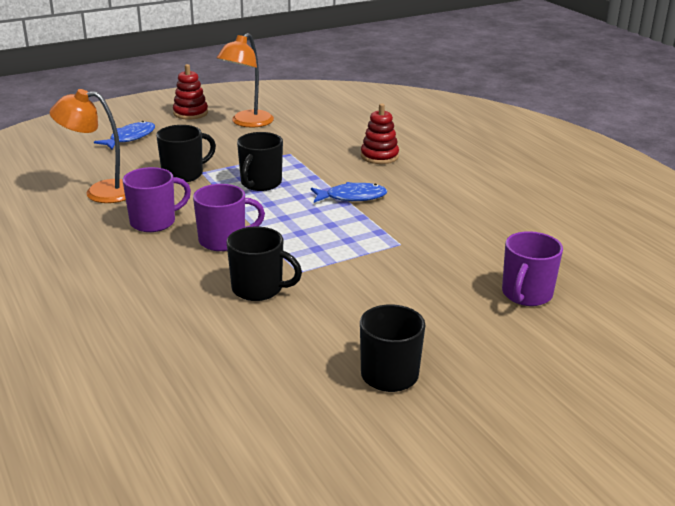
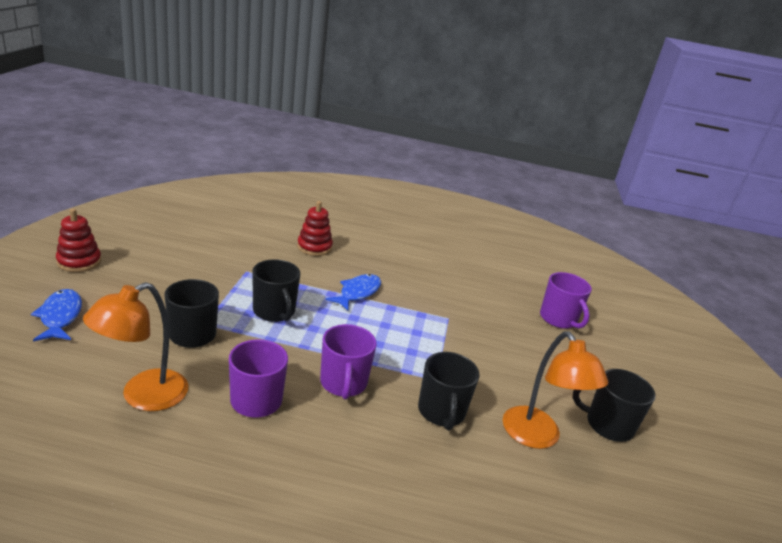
camera: 55 degrees left, 0 degrees up
(224, 240) = (343, 383): purple mug -> purple mug turned 150 degrees clockwise
(247, 123) = (156, 253): orange lamp -> orange lamp (537, 437)
(259, 289) = (441, 412): black mug -> black mug turned 120 degrees clockwise

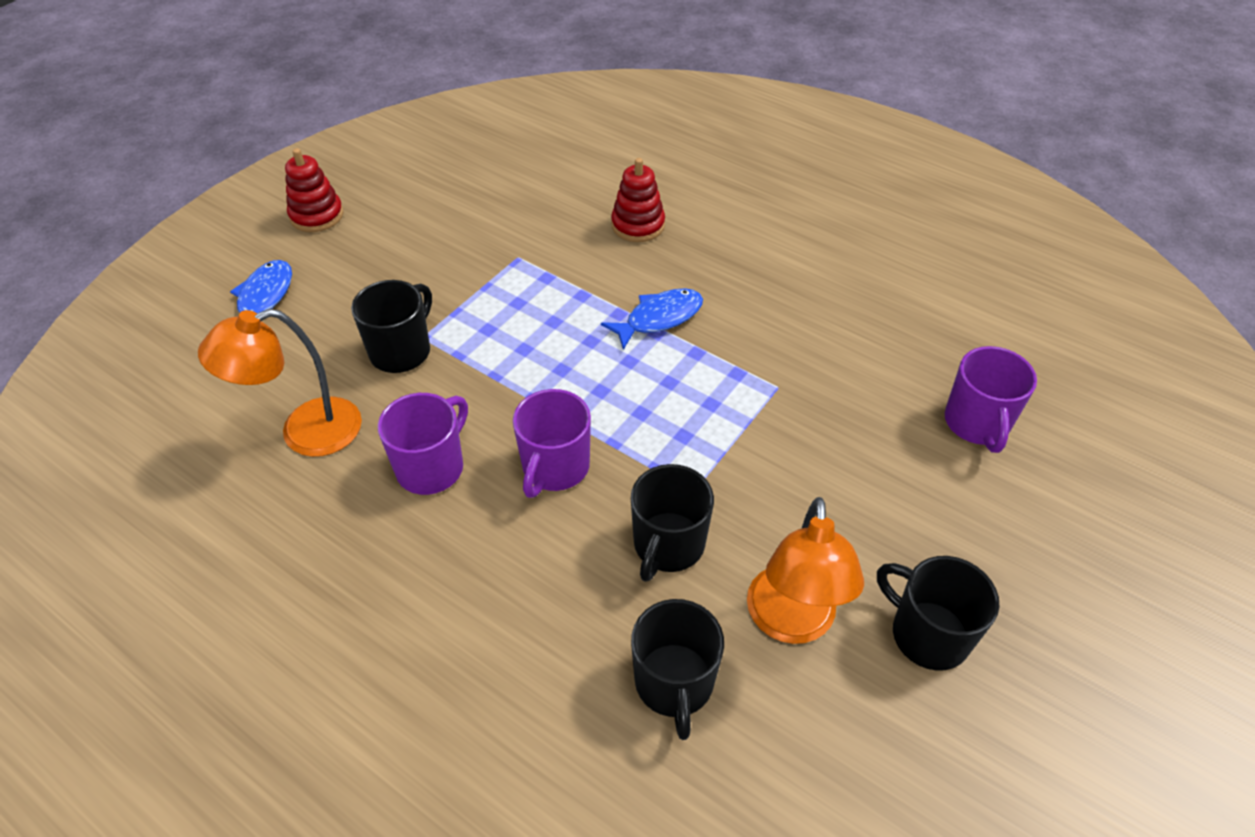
camera: 30 degrees right, 20 degrees up
(274, 312) = (522, 333): black mug -> black mug (674, 684)

